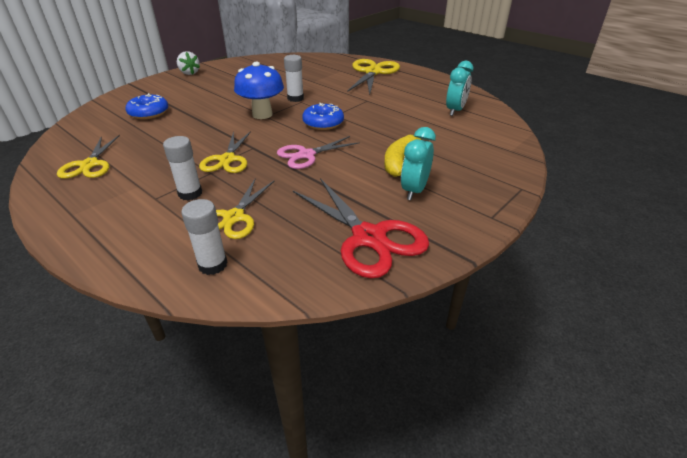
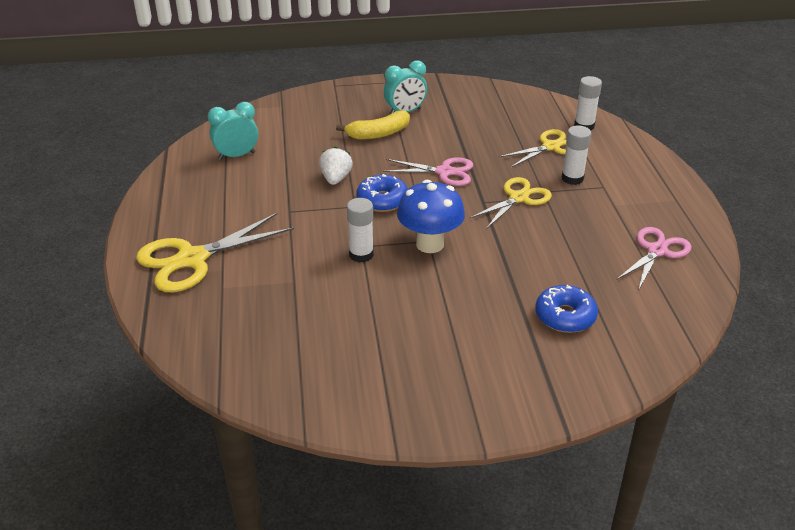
camera: 140 degrees left, 0 degrees up
(89, 165) = (656, 251): yellow scissors -> pink scissors
(189, 73) = (446, 413): white strawberry -> white strawberry (336, 179)
(369, 237) = (475, 102): red scissors -> none

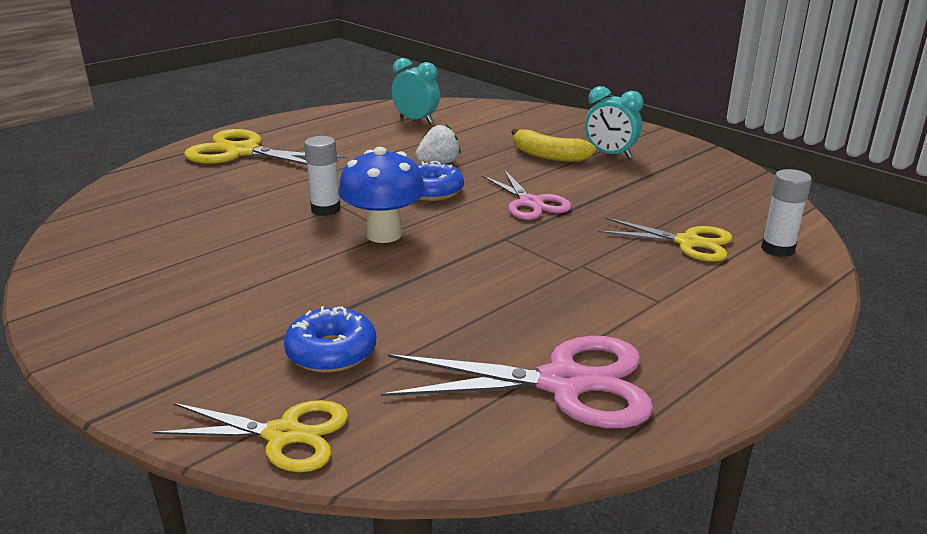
camera: 55 degrees right, 10 degrees down
(518, 198) = (543, 255): yellow scissors -> yellow scissors (283, 435)
(572, 178) = (641, 275): white glue stick -> none
(656, 251) = (563, 383): pink scissors -> pink scissors, size x1.53

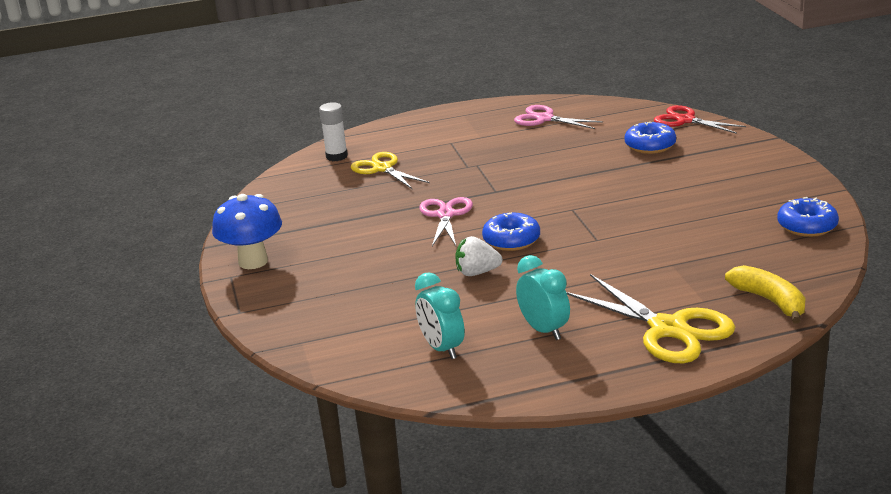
camera: 150 degrees left, 0 degrees up
(89, 256) = (807, 226): none -> blue donut
(283, 435) = (685, 120): yellow scissors -> red scissors
(326, 209) = (611, 237): white glue stick -> none
(384, 234) = (578, 207): blue mushroom -> blue mushroom (253, 261)
(548, 156) = (369, 262): yellow banana -> yellow banana (770, 301)
(563, 383) = (544, 119): pink scissors -> pink scissors, size x0.65
(610, 155) = (314, 253): turquoise clock -> turquoise clock (544, 330)

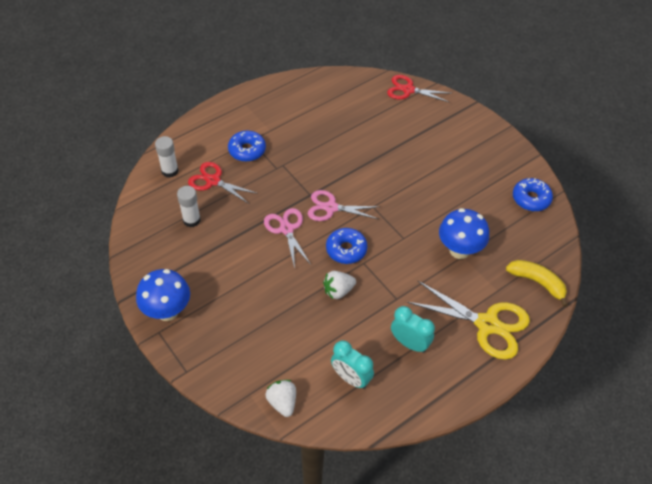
camera: 25 degrees left, 25 degrees up
(334, 195) = (191, 220): none -> white glue stick
(338, 355) = (282, 402): none -> white strawberry
(382, 168) = (213, 181): yellow scissors -> red scissors
(544, 119) = (308, 101): pink scissors -> pink scissors (331, 208)
(650, 145) = (396, 123): blue donut -> blue donut (247, 150)
(670, 259) = (459, 250): none -> blue mushroom

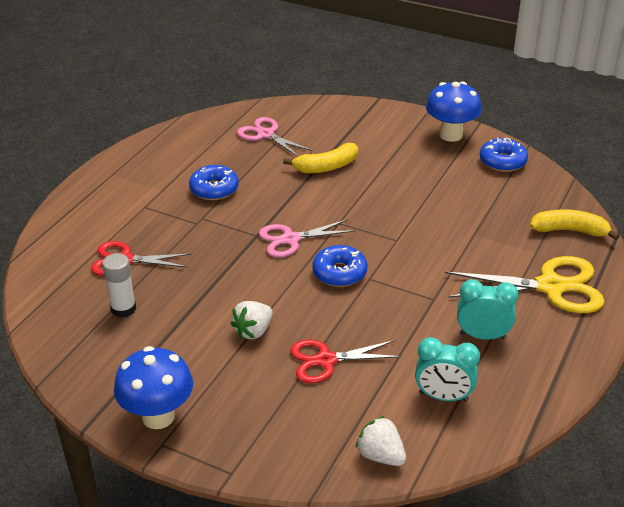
camera: 25 degrees left, 15 degrees down
(170, 171) = (58, 268): white glue stick -> none
(247, 150) = (146, 217): blue donut -> blue donut (214, 189)
(286, 229) = (253, 277): pink scissors -> pink scissors (266, 135)
(338, 291) = (361, 315): white strawberry -> white strawberry (253, 331)
(395, 153) = (326, 167): none -> yellow banana
(408, 90) = (297, 108): red scissors -> red scissors (326, 360)
(459, 250) = (466, 230): blue mushroom -> blue mushroom (451, 135)

